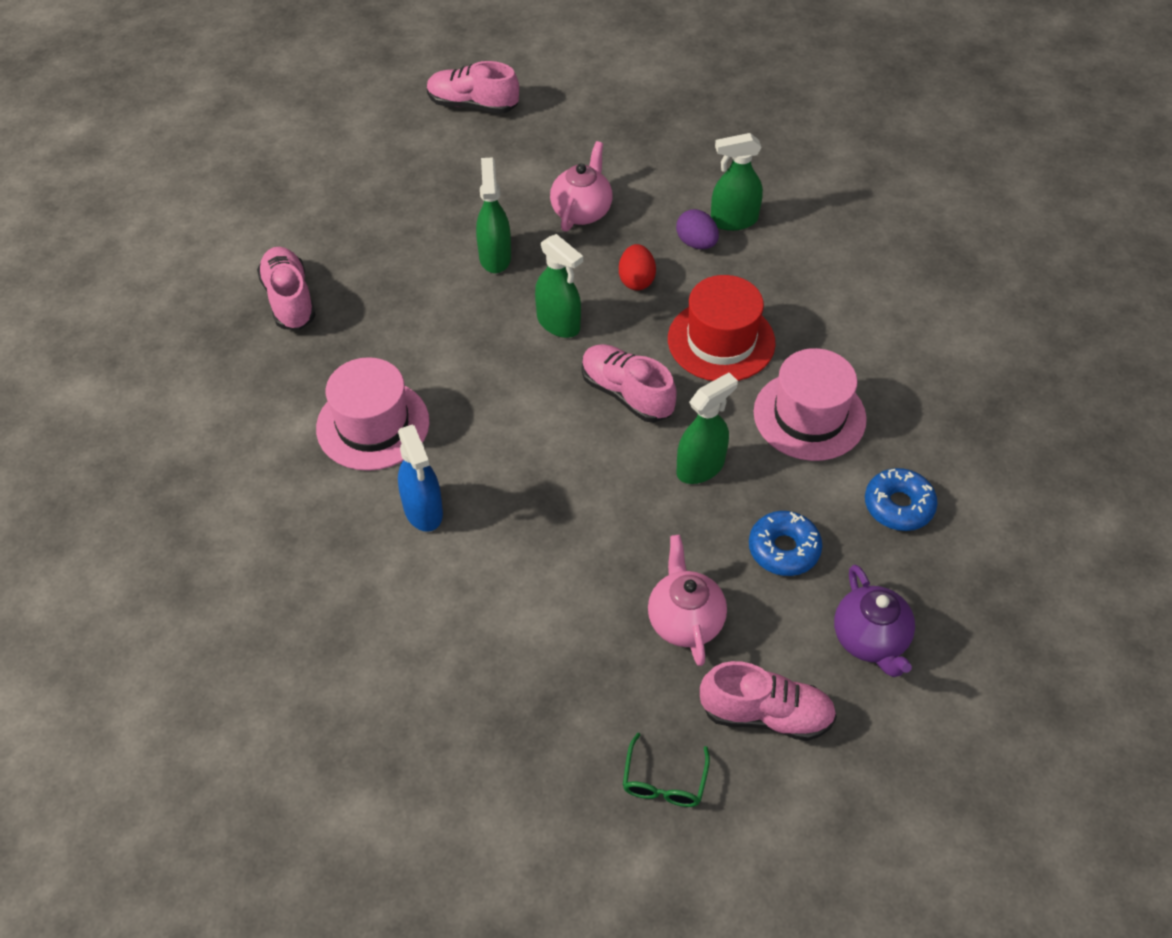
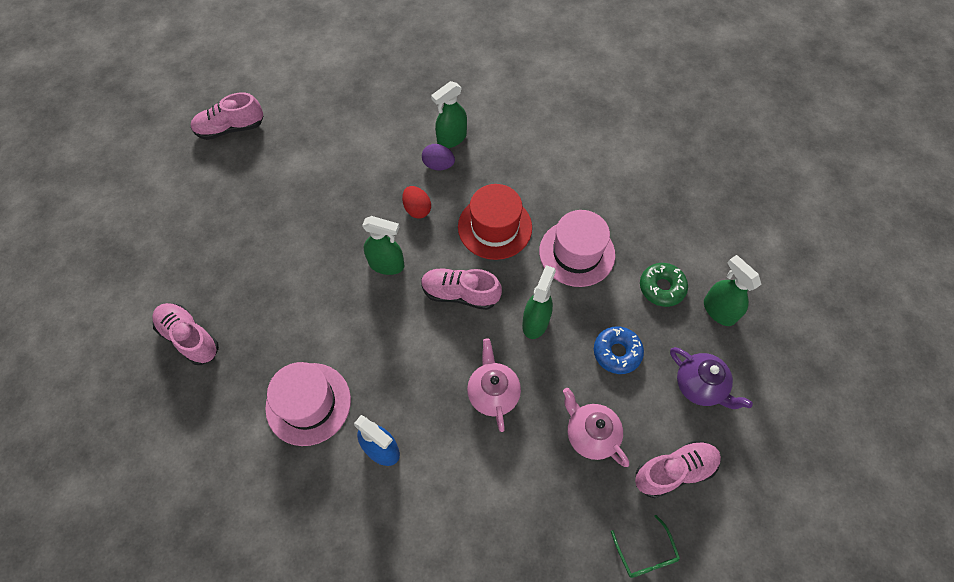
camera: 30 degrees left, 10 degrees up
(495, 257) = (315, 236): green spray bottle -> green spray bottle (718, 310)
(582, 211) = (352, 175): pink teapot -> pink teapot (493, 393)
(898, 506) = (661, 287): blue donut -> green donut

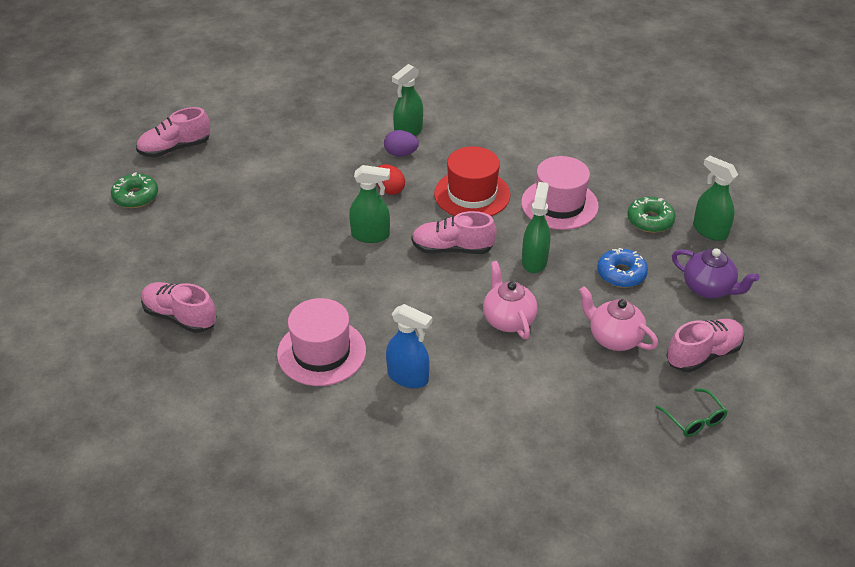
camera: 10 degrees left, 20 degrees down
(182, 183) = (136, 196): none -> green donut

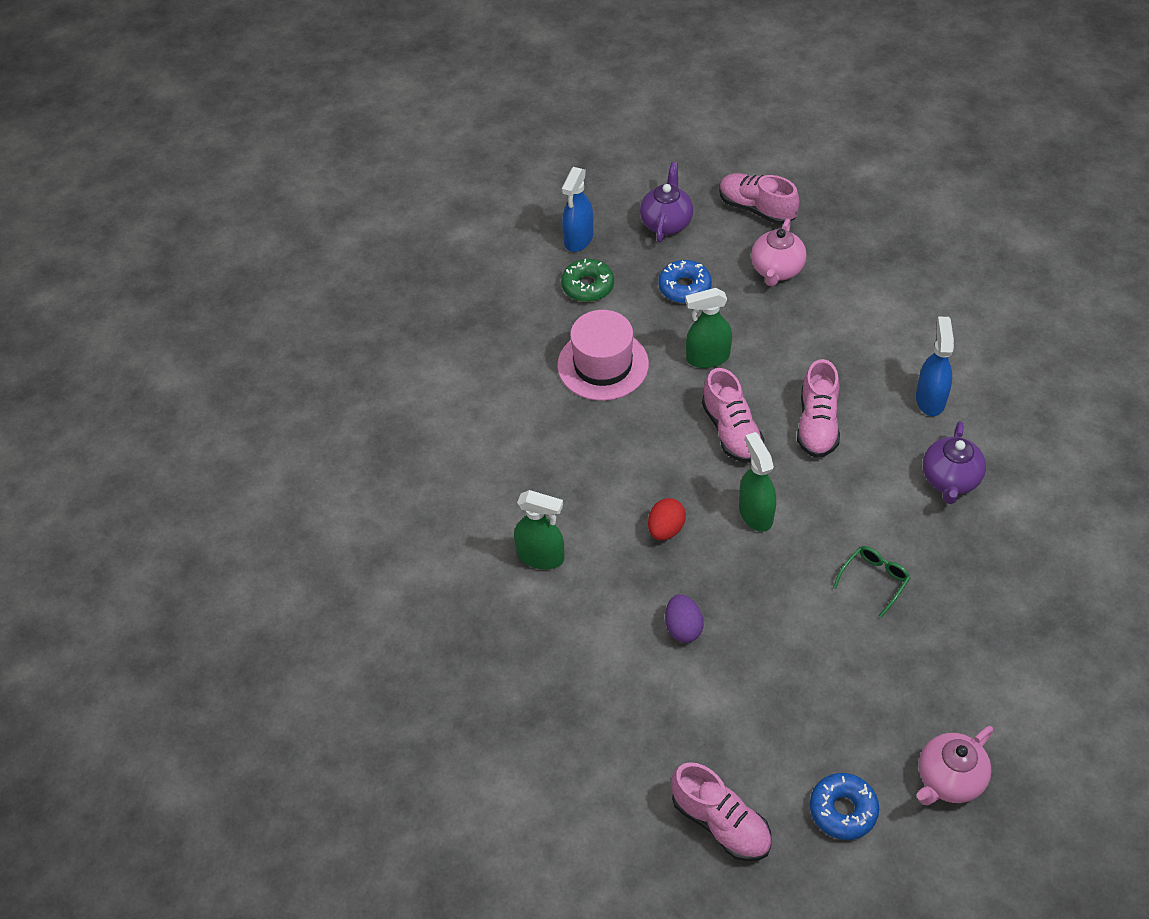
camera: 110 degrees left, 10 degrees up
(136, 196) = (843, 810): green donut -> blue donut
(180, 317) = (996, 632): pink shoe -> pink shoe (817, 424)
(321, 352) = (950, 480): pink hat -> purple teapot
(401, 154) = (590, 546): purple egg -> purple egg (683, 628)
(472, 194) = (629, 447): red hat -> none
(508, 320) = (805, 351): pink teapot -> pink teapot (949, 779)
(694, 419) = (836, 199): green glasses -> green glasses (874, 580)
(709, 231) = (578, 239): green spray bottle -> blue spray bottle

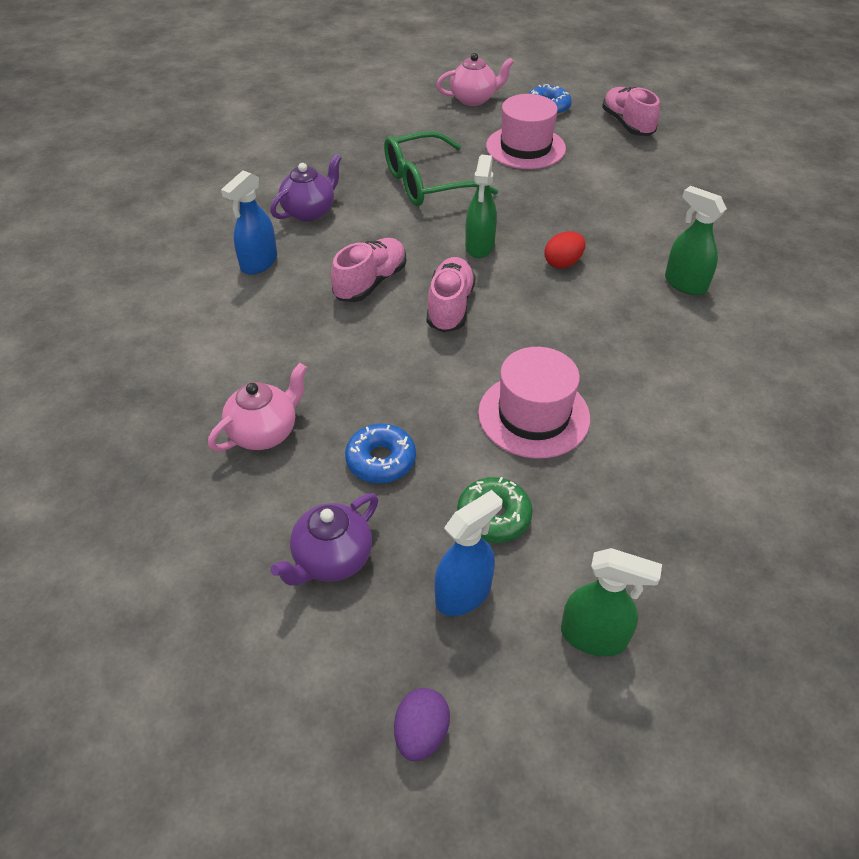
camera: 155 degrees left, 5 degrees down
(683, 628) = (590, 206): purple egg -> purple egg (421, 733)
(707, 358) = (419, 376): green spray bottle -> green spray bottle (594, 636)
(756, 209) = (207, 522): pink shoe -> none
(814, 702) = (525, 147): none -> pink hat
(874, 580) = (427, 183): green glasses -> green glasses, size x2.04

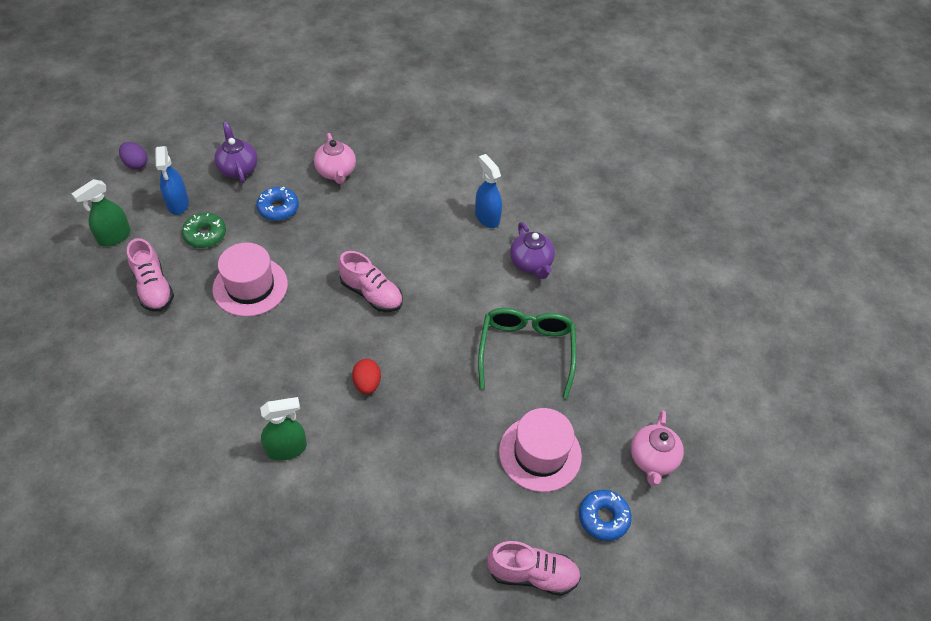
camera: 115 degrees right, 5 degrees up
(370, 282) = (426, 264): pink shoe -> pink shoe (153, 287)
(479, 246) = (422, 343): green spray bottle -> none

